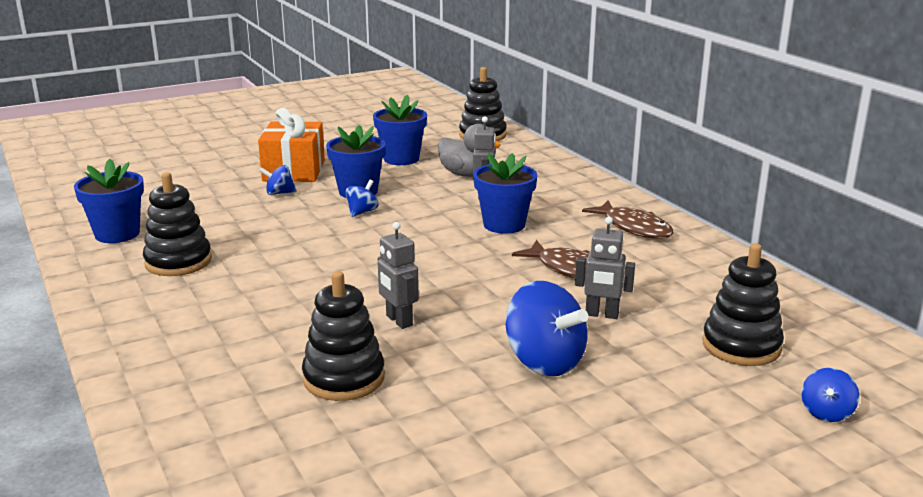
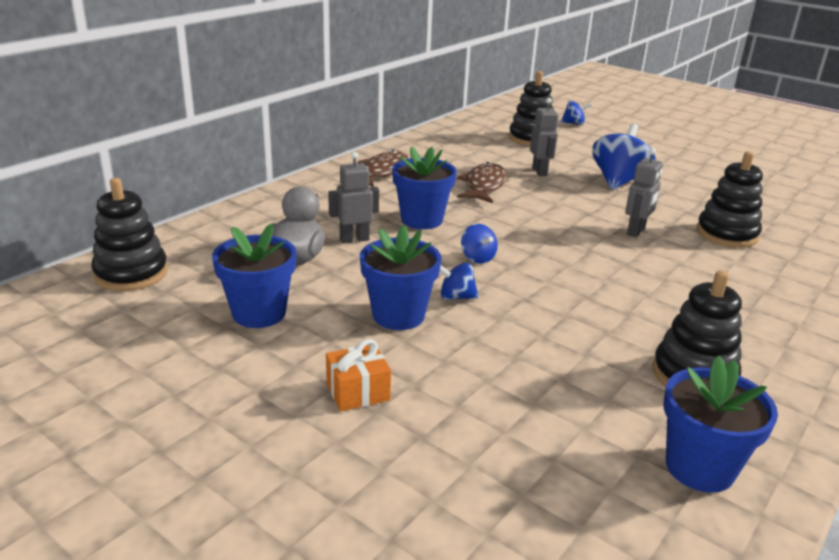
camera: 115 degrees left, 5 degrees up
(279, 193) = (449, 375): blue spinning top -> blue spinning top (477, 258)
(294, 171) = (358, 392): orange gift -> orange gift, size x0.54

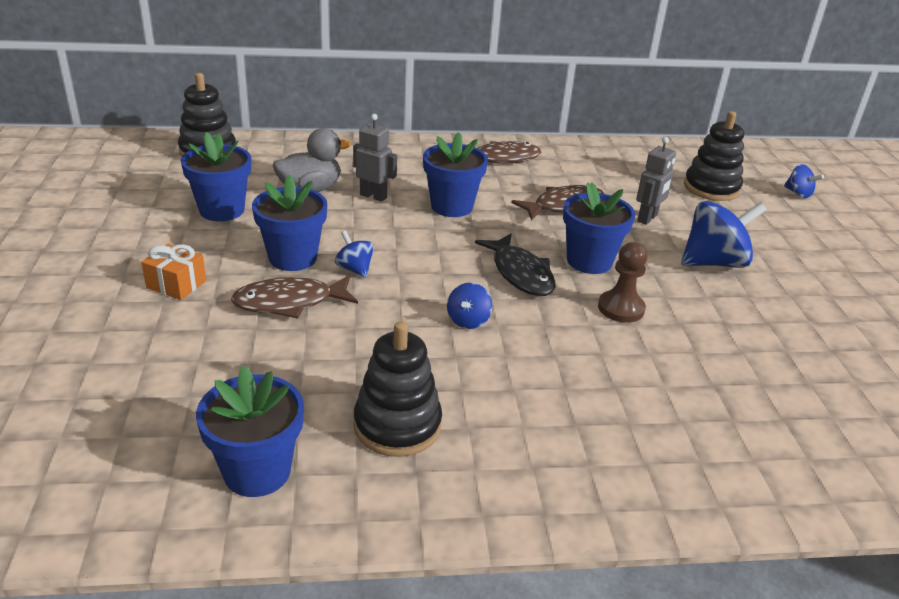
camera: 45 degrees right, 5 degrees up
(468, 347) = (289, 302): none -> brown fish
(477, 258) = (430, 253): blue spinning top -> blue spinning top (468, 320)
(551, 241) = (520, 273): none -> black fish
(566, 213) = (589, 261): none -> blue flower pot
(636, 231) = (621, 308): grey robot -> brown pawn
(726, 234) = (717, 361): black stacking toy -> none

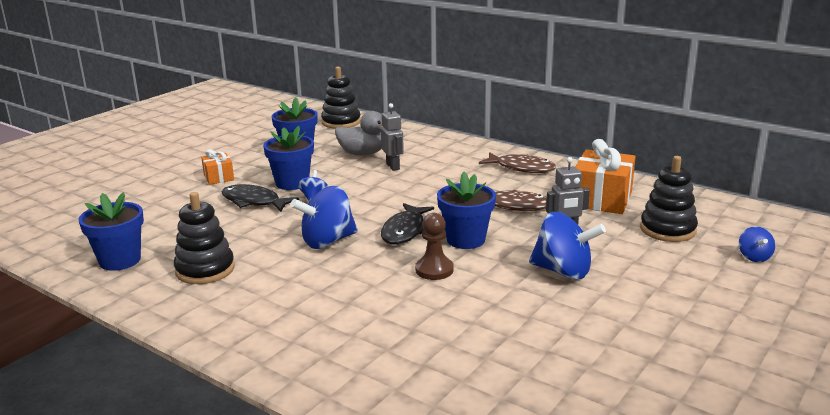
camera: 45 degrees right, 10 degrees down
(289, 302) = (254, 202): brown fish -> black fish
(451, 206) = (431, 185): blue flower pot -> none
(468, 320) = (327, 241): blue spinning top -> blue spinning top, size x1.95
(619, 173) = (601, 199): none -> orange gift

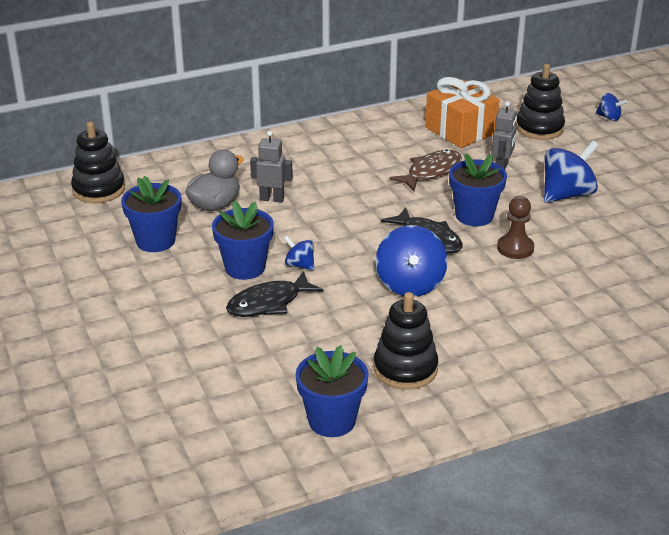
camera: 60 degrees left, 10 degrees up
(218, 177) = (170, 311): orange gift -> none
(521, 168) = (356, 139): brown fish -> none

